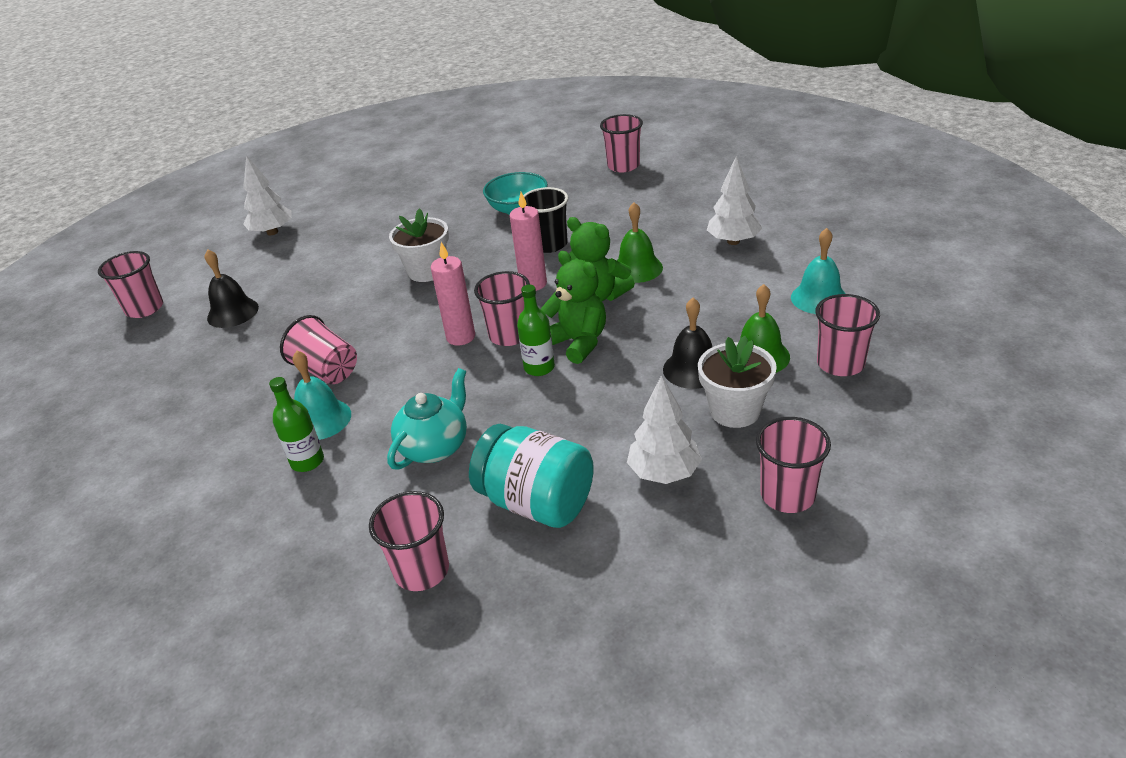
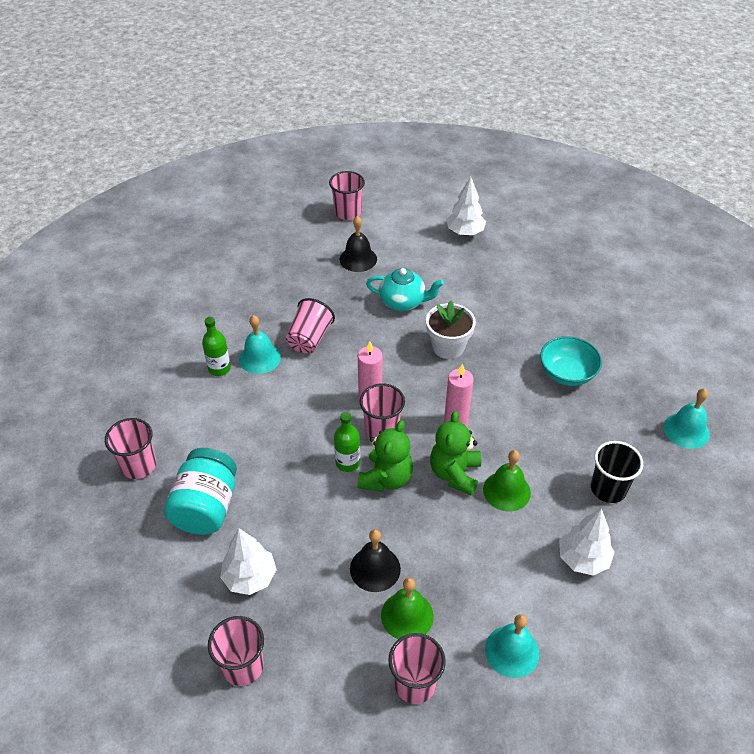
camera: 65 degrees right, 10 degrees up
(435, 446) = (247, 430): turquoise teapot -> turquoise teapot (403, 302)
(549, 244) = (519, 415): black cup -> black cup (608, 489)
(623, 166) = (686, 430): pink cup -> turquoise bell
(735, 411) = (330, 610): white flower pot -> none

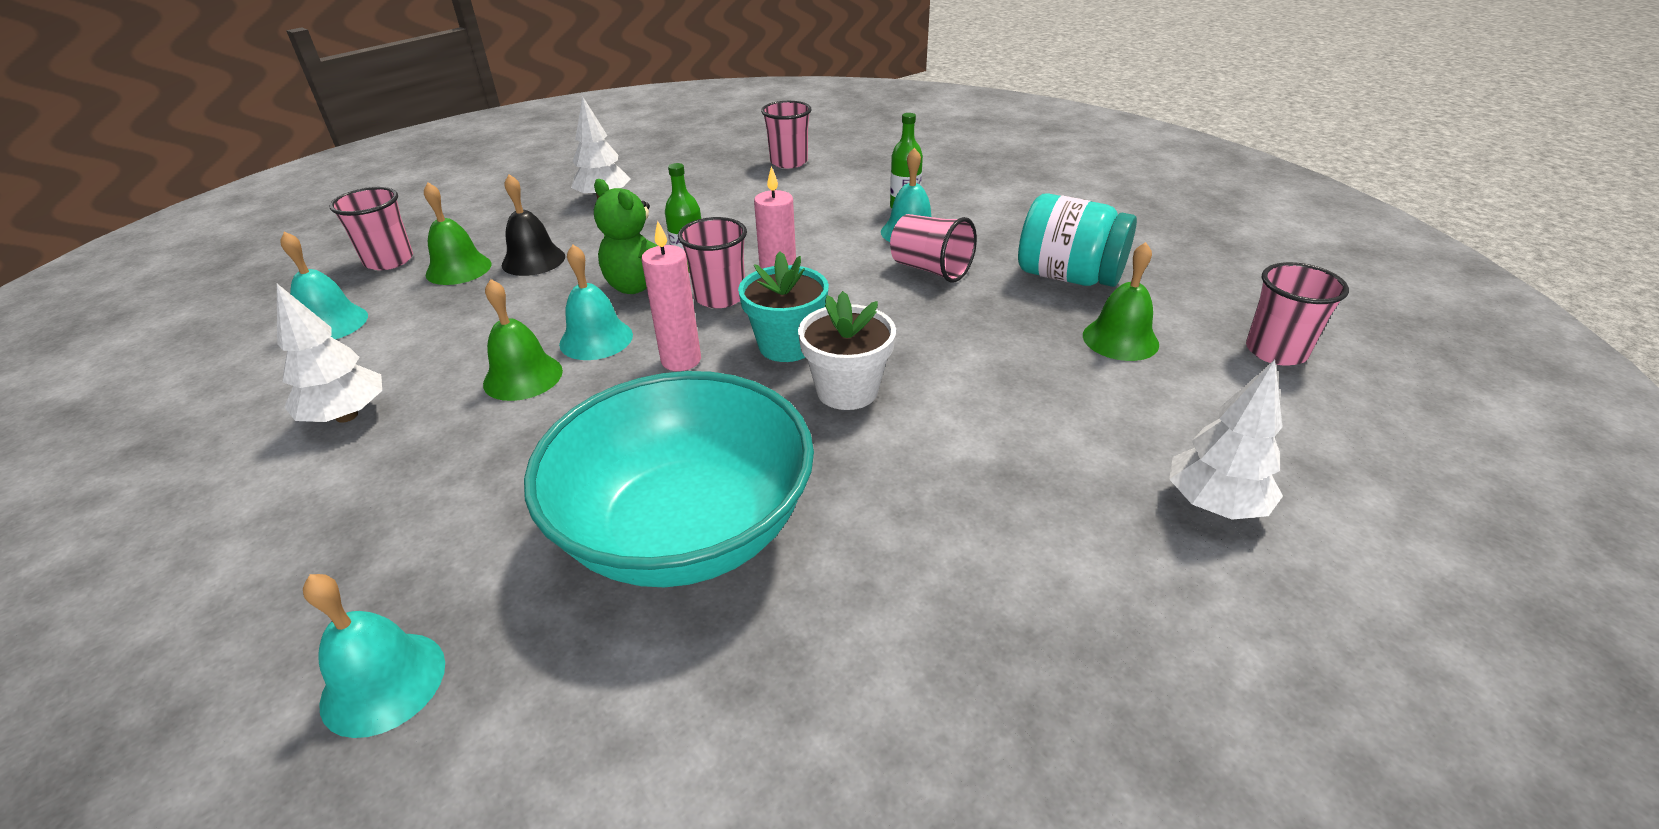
camera: 110 degrees right, 10 degrees down
(206, 507) = (707, 186): turquoise jar -> turquoise jar (1068, 277)
(243, 666) = (522, 188): pink cup -> none
(358, 259) = (1120, 339): black bell -> green bell
(403, 302) = (985, 366): turquoise teapot -> none
(420, 381) = (787, 345): none -> turquoise flower pot
(455, 474) = (596, 339): green teddy bear -> turquoise bell
(567, 373) = (686, 529): turquoise bowl -> turquoise bowl, size x1.91
(608, 489) = (407, 488): black cup -> none

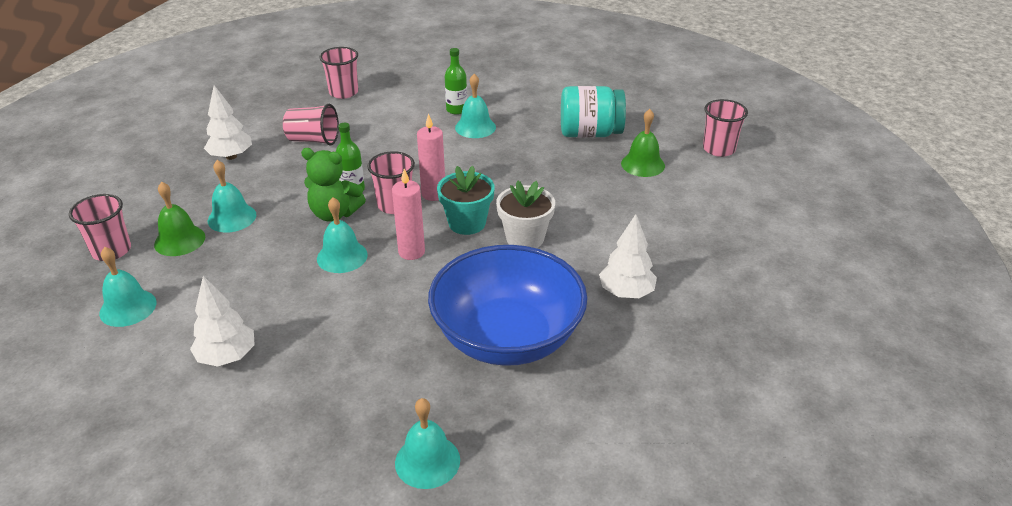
camera: 30 degrees left, 0 degrees up
(523, 377) = (320, 294): green bell -> none
(533, 260) = (232, 218): black bell -> turquoise bell
(686, 529) = (507, 337): turquoise bowl -> blue bowl
(930, 269) = (509, 150): pink cup -> pink cup (313, 140)
(1214, 504) = (737, 236): white tree -> white tree (626, 292)

